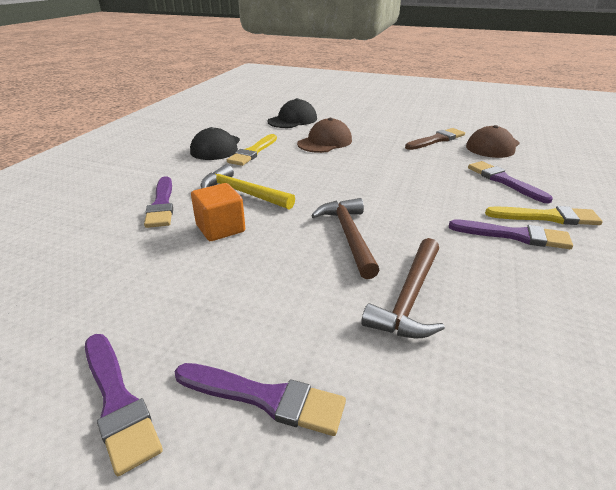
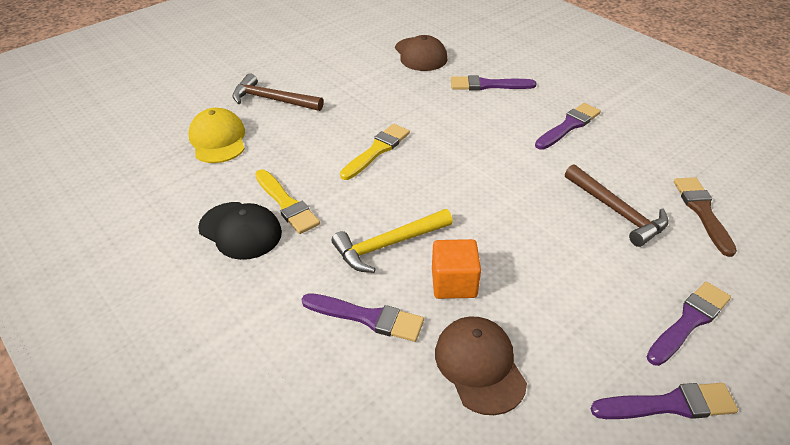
camera: 60 degrees left, 10 degrees up
(292, 120) = (218, 139): black cap -> yellow cap
(325, 142) = (312, 142): brown cap -> brown cap (479, 366)
(349, 236) = (519, 206): brown hammer -> brown hammer (272, 100)
(436, 140) = (378, 74): brown brush -> brown brush (702, 212)
(546, 217) = (554, 98): yellow brush -> yellow brush (377, 150)

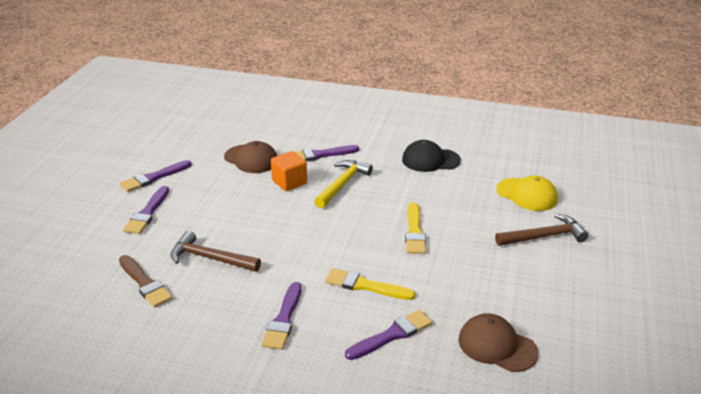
camera: 145 degrees right, 10 degrees down
(286, 204) = (425, 180): yellow brush -> yellow brush (365, 286)

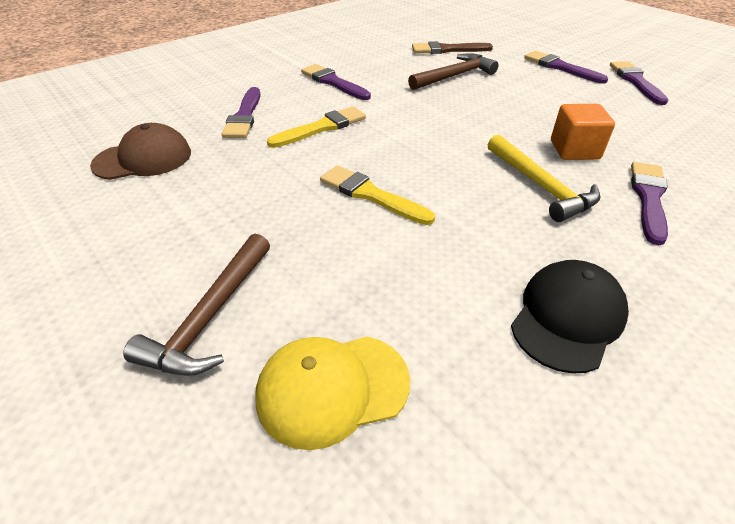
camera: 125 degrees right, 10 degrees up
(251, 159) = (658, 142): brown cap -> none

